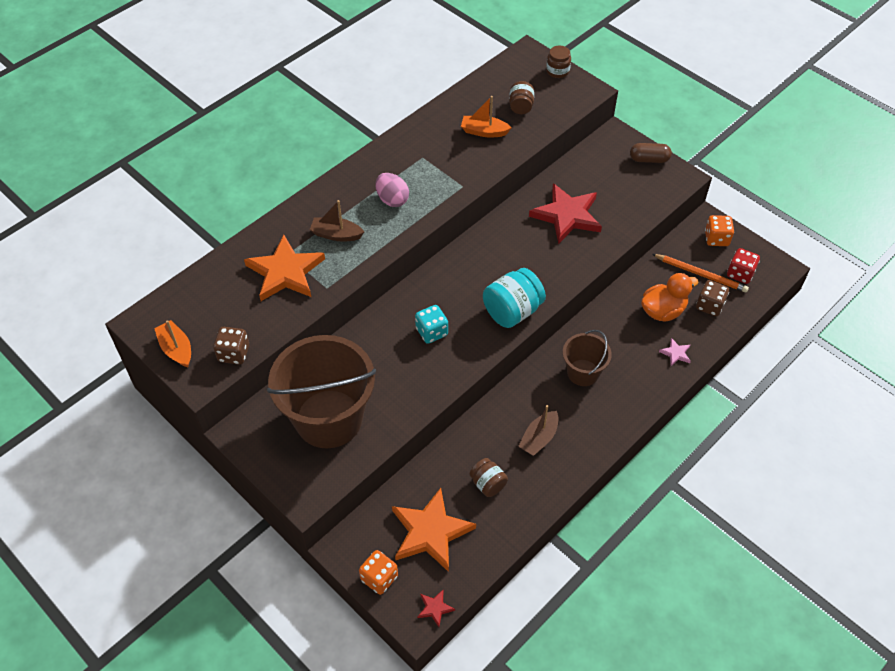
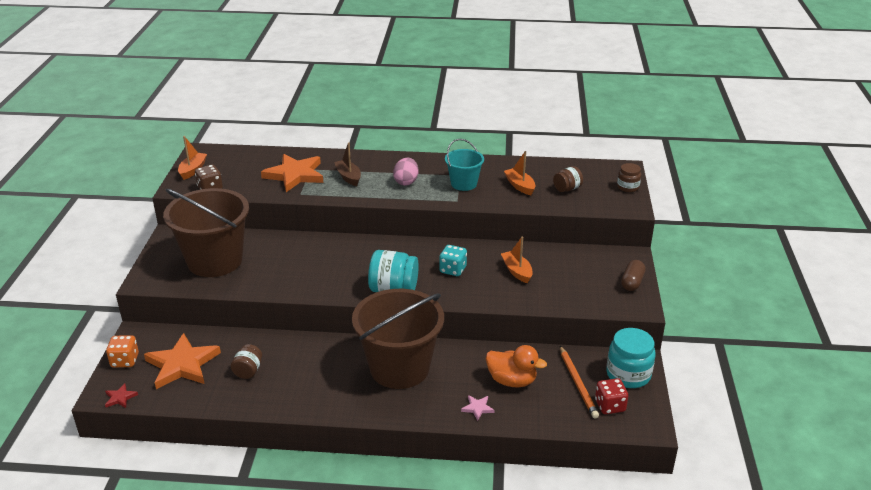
camera: 50 degrees right, 20 degrees down
(431, 332) = (333, 265): turquoise dice -> turquoise dice (453, 270)
(440, 164) = (464, 184): none -> turquoise bucket
(539, 438) = (314, 375): brown boat -> none
(567, 215) = (517, 271): red star -> orange boat
(583, 372) = (399, 368): brown bucket -> brown bucket, size x1.95
(649, 159) = (632, 282): brown capsule -> brown capsule turned 60 degrees clockwise
(709, 306) = (551, 404): brown dice -> none
(716, 239) = (628, 374): orange dice -> turquoise jar

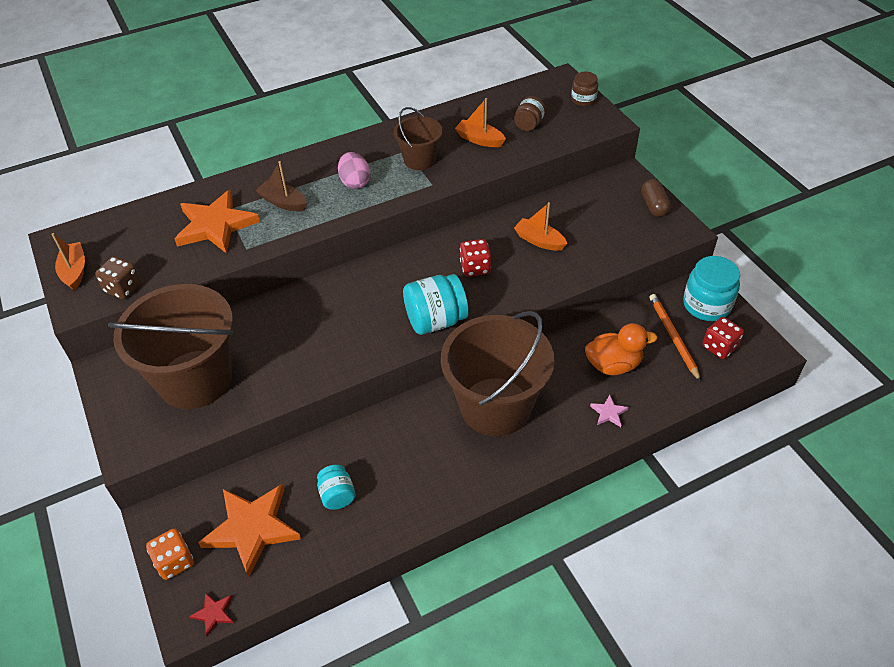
camera: 30 degrees left, 15 degrees up
(248, 371) = (337, 495): brown jar -> turquoise jar
(453, 270) = (475, 268): turquoise dice -> red dice
(464, 184) = (419, 160): turquoise bucket -> brown bucket
(578, 383) = (673, 337): orange pencil -> orange pencil turned 150 degrees counterclockwise

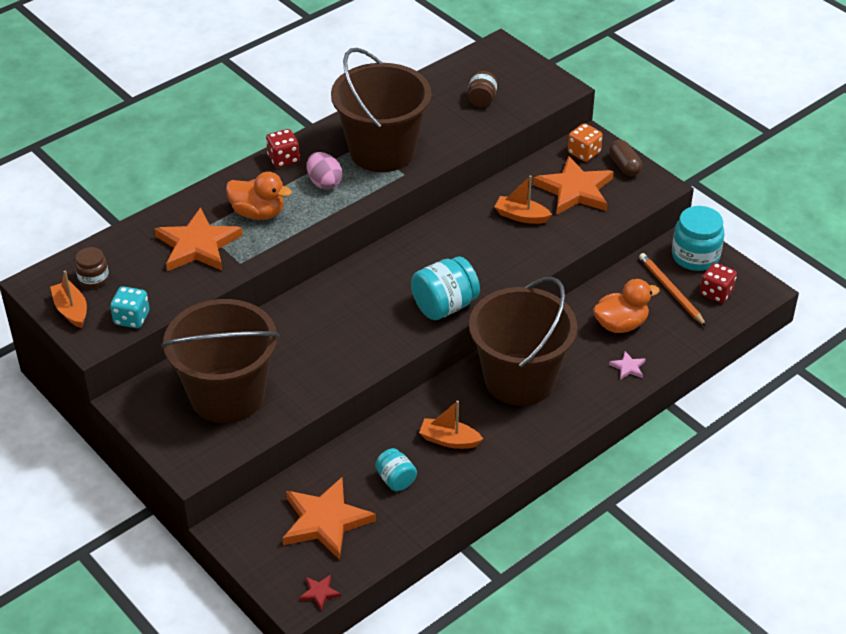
camera: 15 degrees left, 5 degrees down
(123, 288) = (132, 318): brown dice -> turquoise dice
(175, 561) = (263, 560): orange dice -> orange dice (584, 153)
(283, 202) = (258, 213): brown boat -> orange duck
(419, 160) = (382, 151): brown bucket -> brown bucket, size x1.95
(475, 268) = (466, 251): red dice -> red dice (283, 159)
(479, 140) = (436, 122): orange boat -> orange boat (449, 440)
(583, 99) = (529, 67): brown jar -> brown jar (93, 279)
(599, 222) = (575, 190): none -> orange star

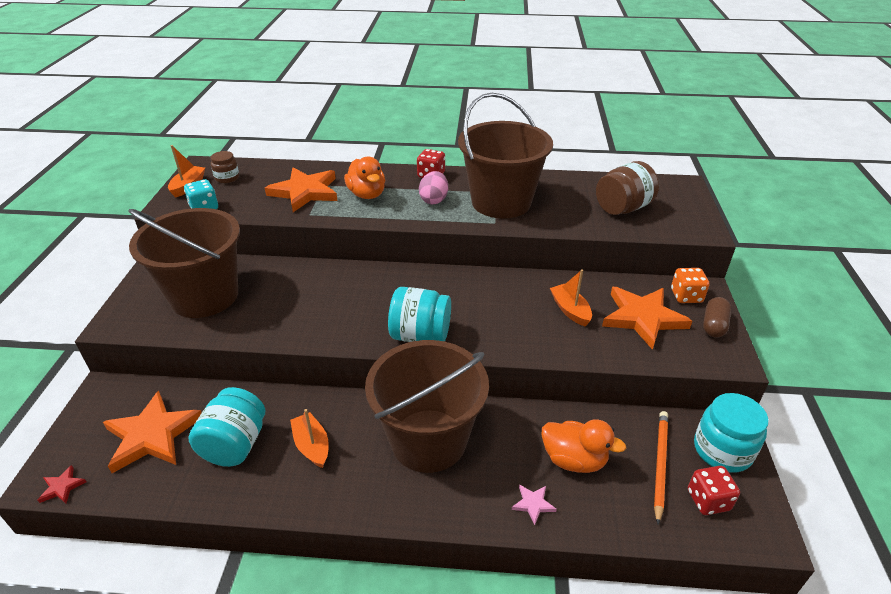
camera: 45 degrees right, 5 degrees down
(396, 480) = (235, 445): turquoise jar -> turquoise jar, size x1.72
(482, 100) = (622, 208): brown jar -> brown jar, size x1.72

